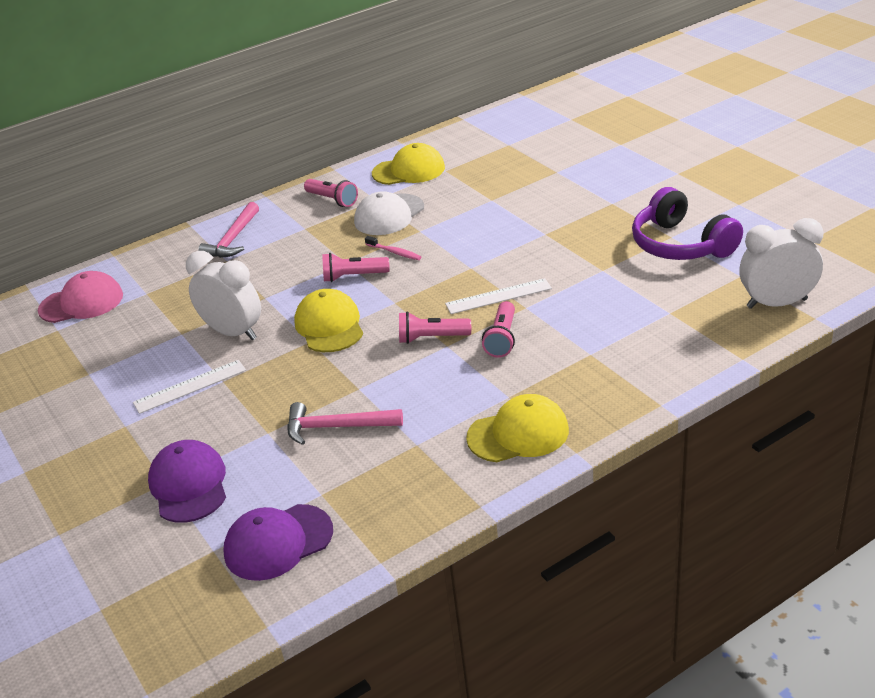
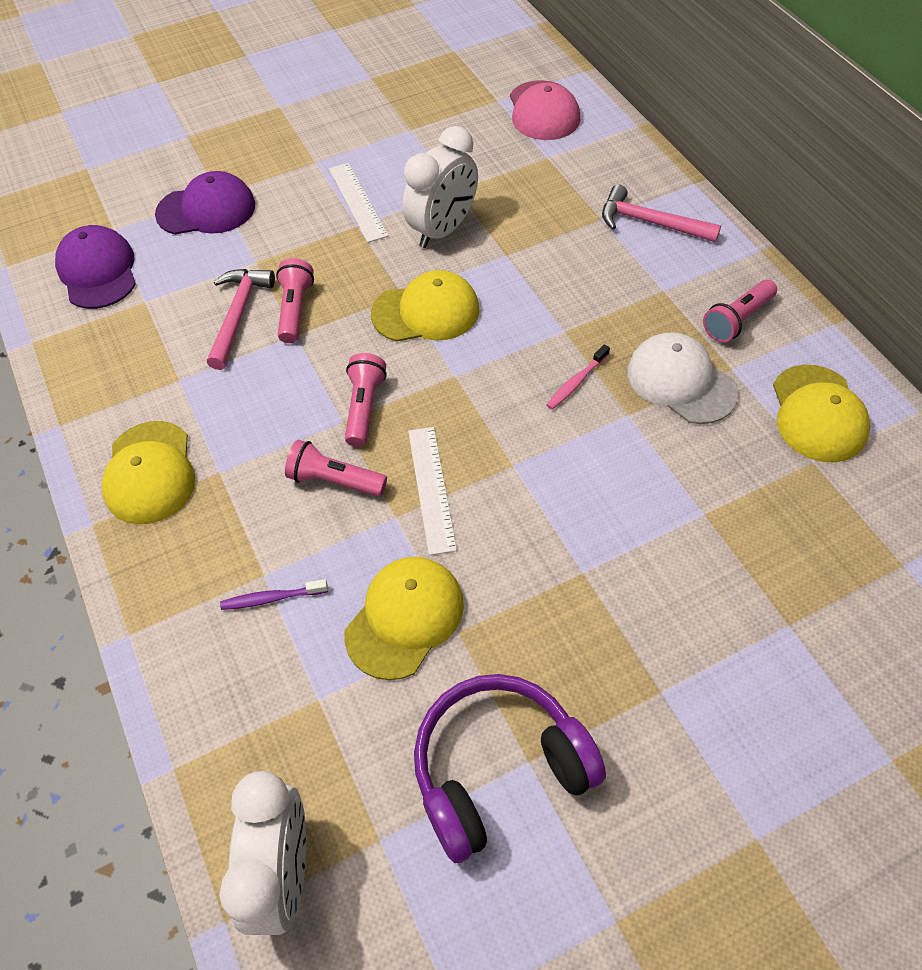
camera: 95 degrees right, 20 degrees up
(353, 276) = (527, 337): pink flashlight -> pink flashlight (295, 310)
(600, 290) = (404, 618): none -> yellow cap
(607, 346) = (271, 598): none -> purple toothbrush

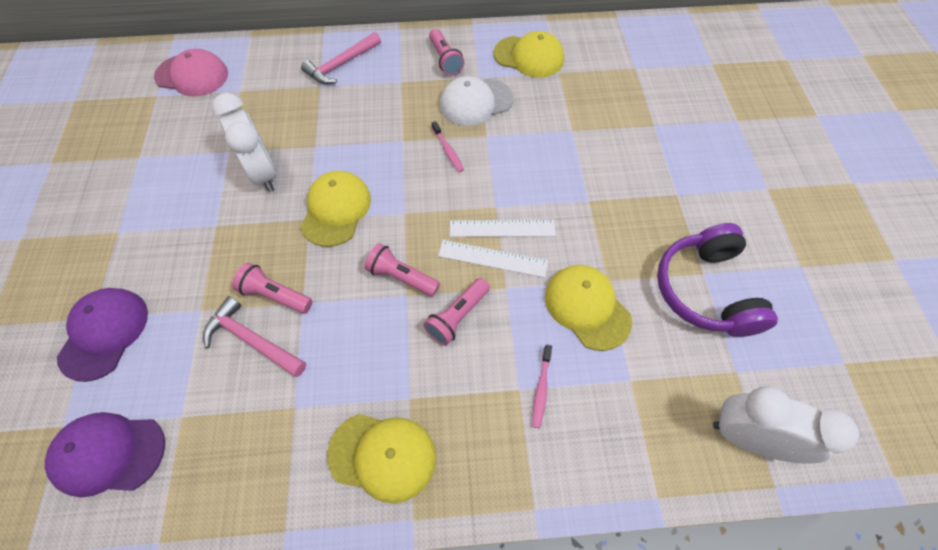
camera: 70 degrees left, 5 degrees up
(271, 598) = (541, 389): purple toothbrush -> pink toothbrush
(357, 202) = (190, 217): white ruler -> white ruler (502, 228)

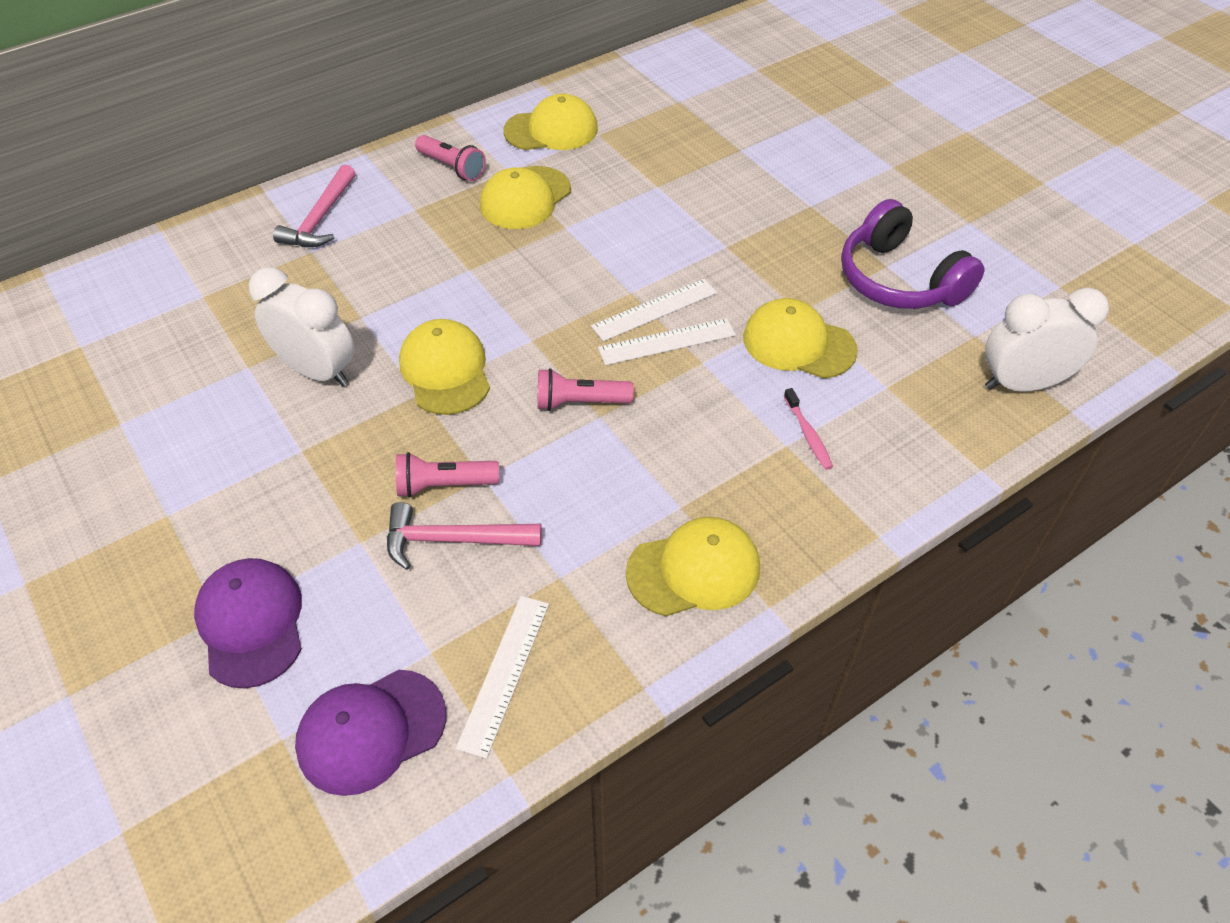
camera: 30 degrees left, 10 degrees down
(192, 75) = (114, 304): pink cap -> none
(210, 461) = (504, 673): none -> white ruler
(448, 150) = (532, 259): pink toothbrush -> none
(457, 316) = (672, 411): pink flashlight -> none
(475, 102) = (525, 198): white cap -> yellow cap

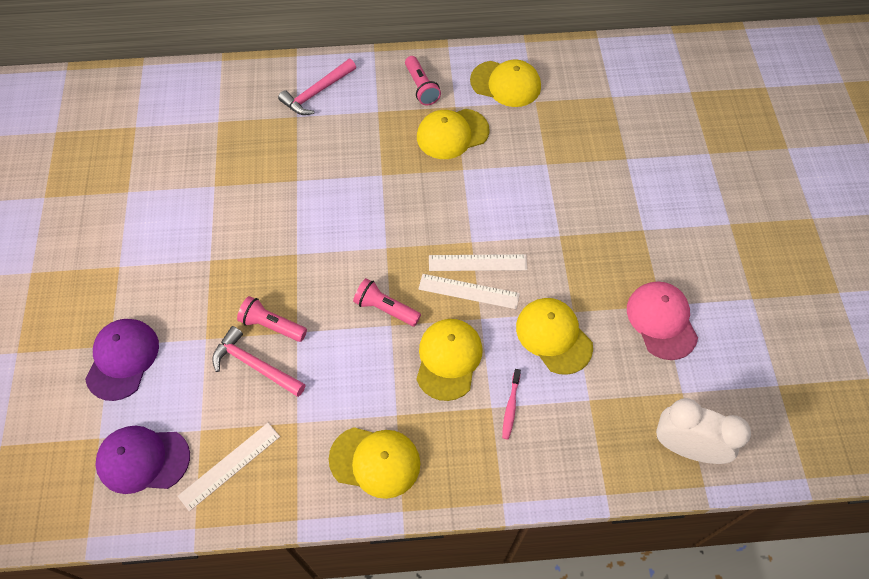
camera: 30 degrees right, 10 degrees up
(317, 371) = (250, 208): white clock -> none
(445, 371) = (321, 245): yellow cap -> yellow cap (448, 359)
(899, 279) = (661, 321): purple headphones -> pink cap

